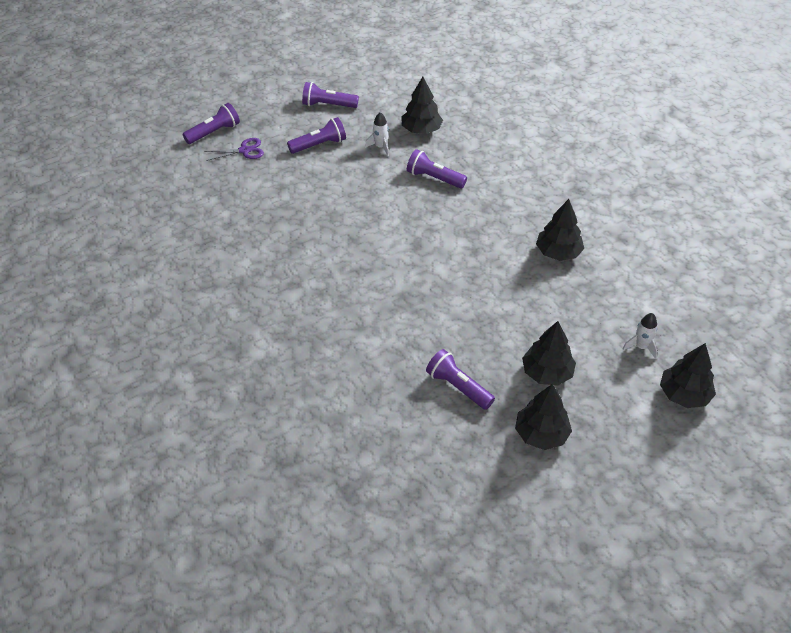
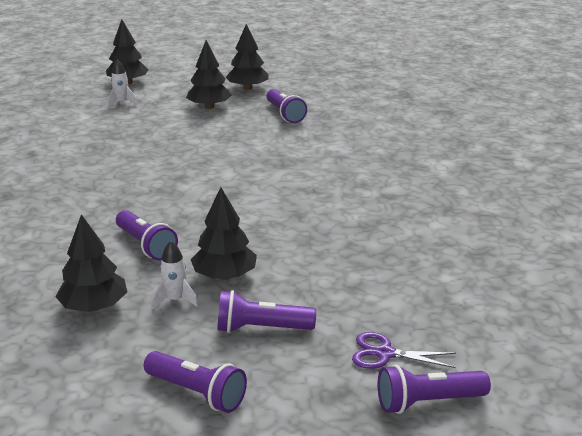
camera: 155 degrees left, 20 degrees down
(558, 252) = (102, 158): black tree -> black tree (224, 276)

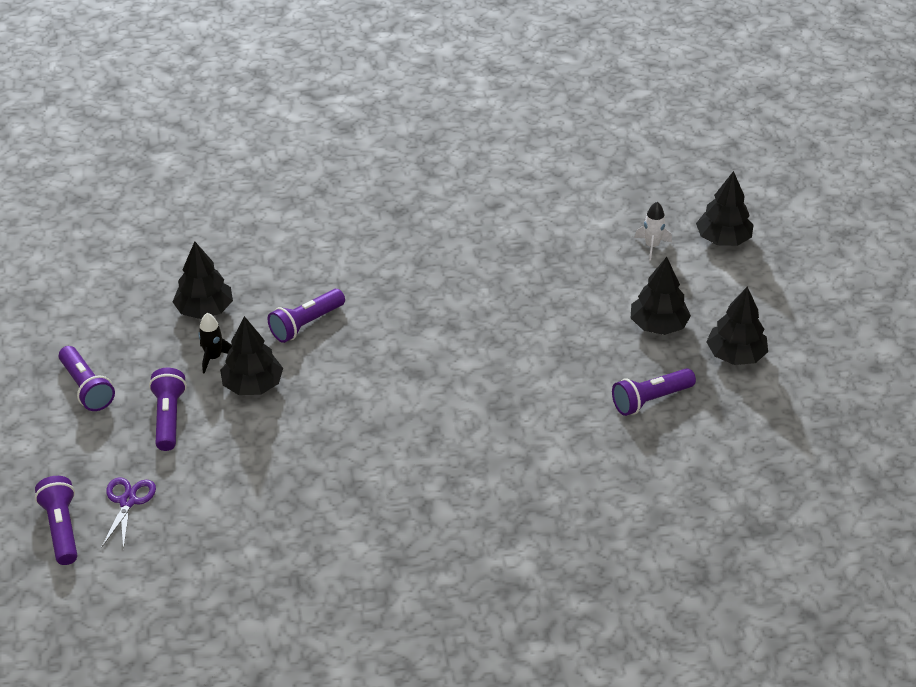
camera: 85 degrees right, 15 degrees up
(175, 300) = (213, 358): white rocket -> black rocket
(197, 393) = (87, 388): purple flashlight -> purple flashlight turned 60 degrees counterclockwise

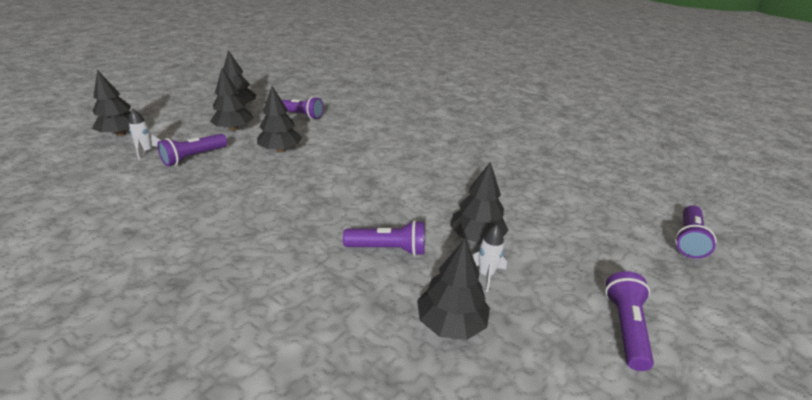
camera: 135 degrees left, 10 degrees down
(128, 501) = (626, 227): purple scissors -> none
(169, 417) = (560, 256): purple flashlight -> purple flashlight (193, 157)
(213, 358) = (486, 274): black rocket -> white rocket
(558, 339) = (280, 150): none -> black tree

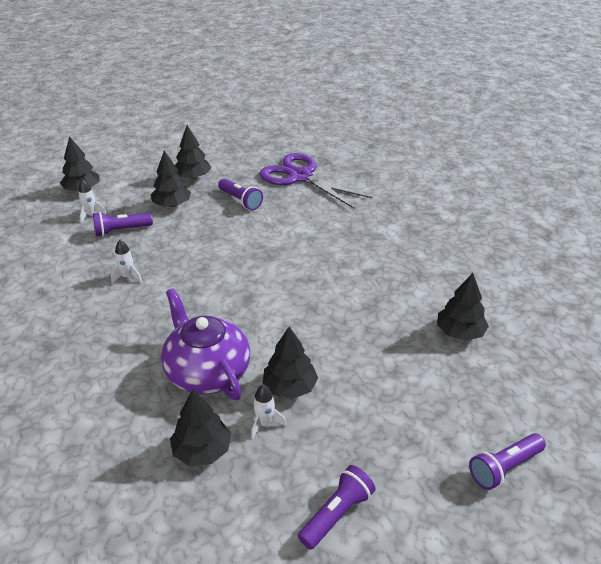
camera: 30 degrees right, 5 degrees up
(232, 192) = (128, 277): none -> white rocket
(280, 150) = (194, 240): black tree -> black tree (459, 332)
(337, 93) = (300, 176): none -> purple scissors
(388, 249) = (207, 372): purple flashlight -> purple teapot

